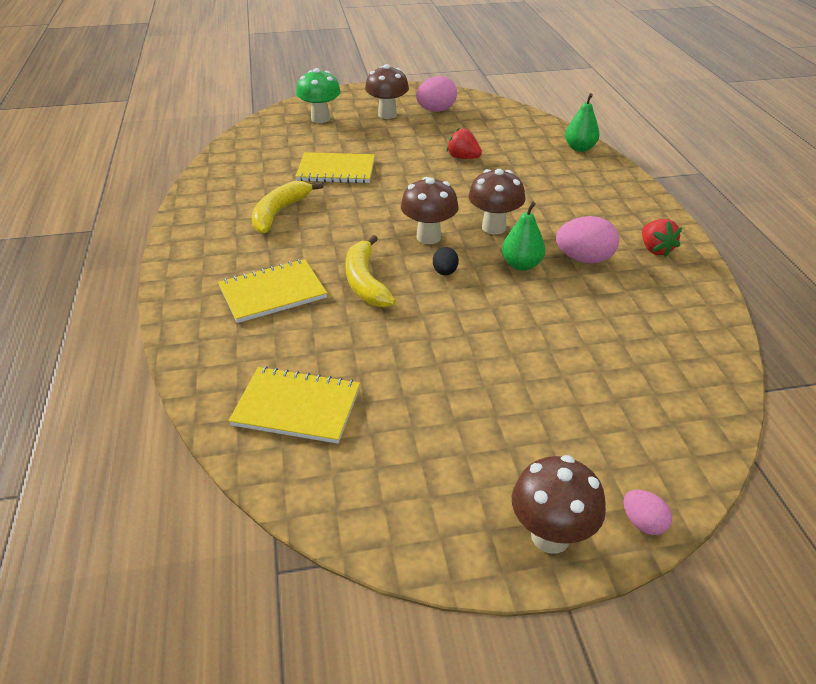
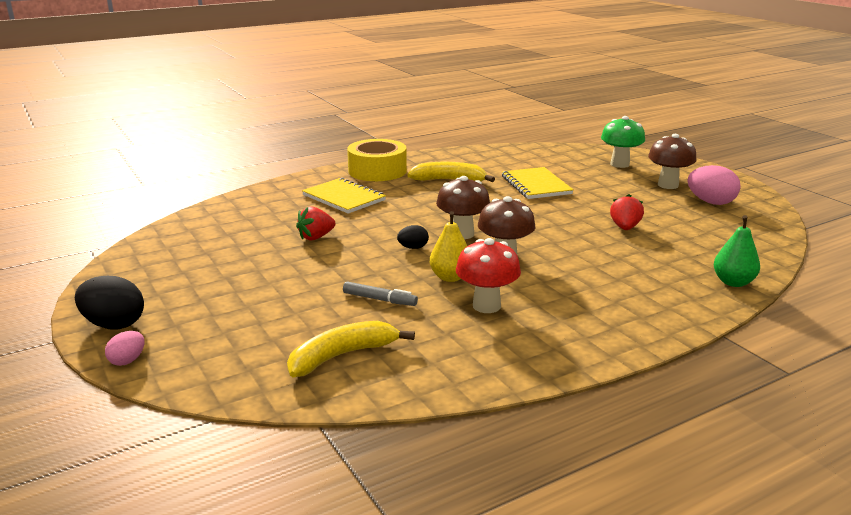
camera: 70 degrees right, 15 degrees down
(204, 253) = (377, 171): none -> yellow tape
(297, 407) = (225, 227): yellow notebook -> none
(365, 282) = (378, 222): yellow banana -> yellow banana (342, 356)
(521, 265) = (450, 277): green pear -> yellow pear
(550, 536) = (114, 324): brown mushroom -> black egg
(552, 315) = (379, 299): none -> grey marker
(584, 259) = (486, 306): pink egg -> red mushroom
(655, 249) = (542, 344): red strawberry -> red strawberry (316, 237)

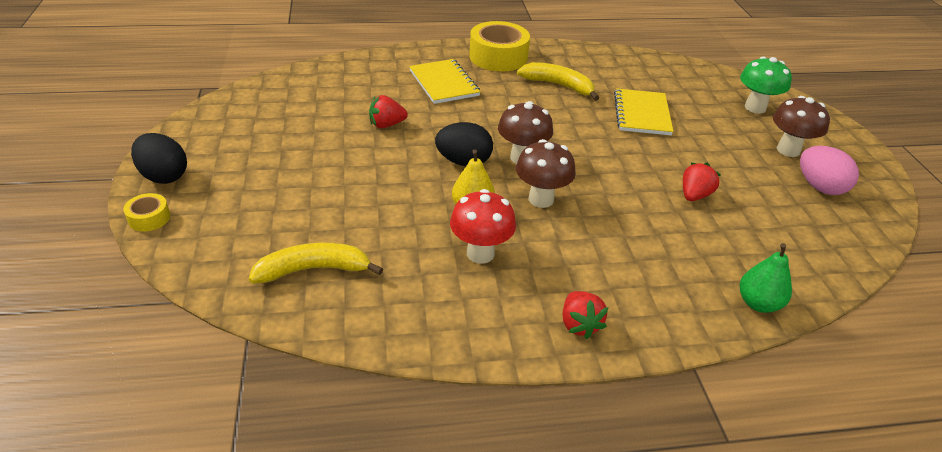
camera: 20 degrees right, 15 degrees up
(127, 360) = (149, 218): pink egg -> yellow tape
(379, 299) = (390, 215): grey marker -> none
(413, 248) = (463, 162): black egg -> black egg, size x1.81
(613, 331) = (579, 324): none -> red strawberry

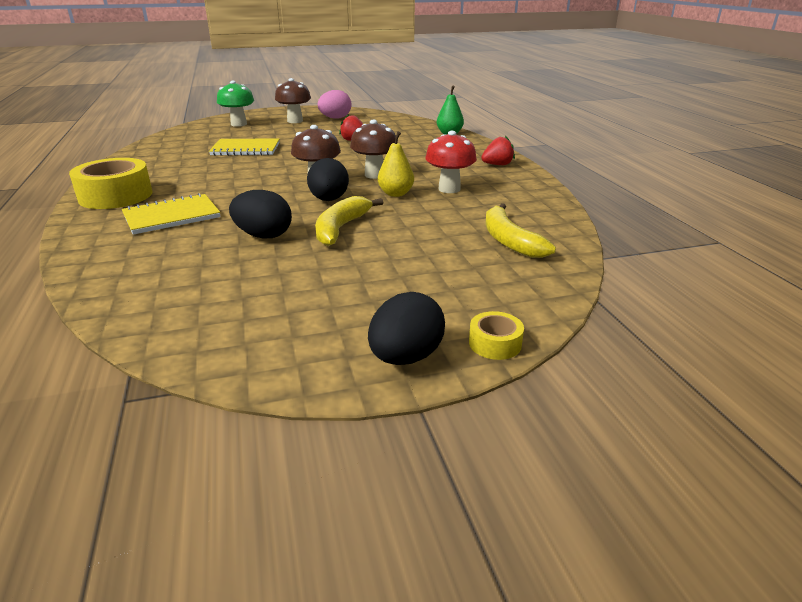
camera: 95 degrees left, 10 degrees down
(386, 125) = (263, 236): red strawberry -> black egg
(558, 85) = (190, 172): yellow banana -> yellow banana (341, 228)

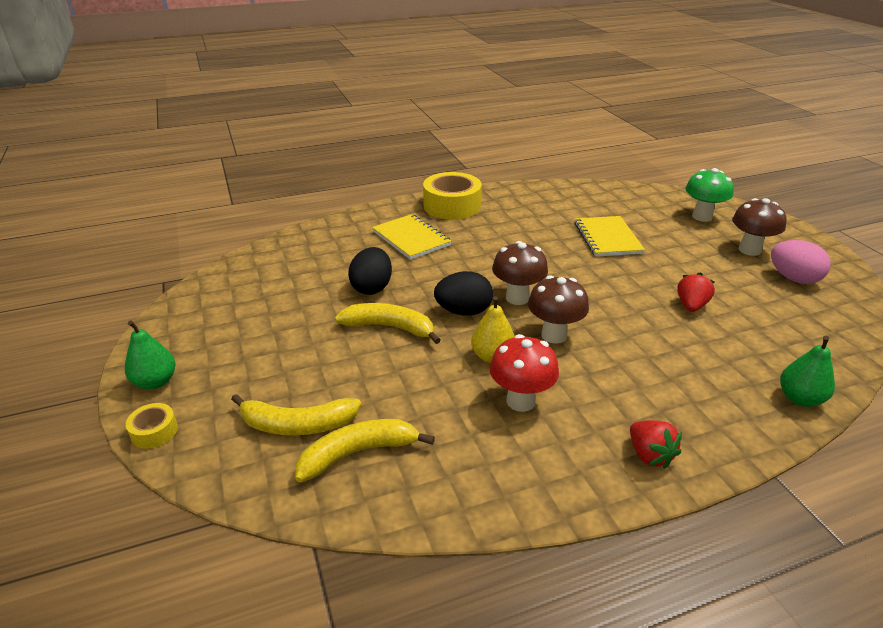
camera: 85 degrees right, 5 degrees up
(406, 357) = (155, 382): black egg -> green pear
(478, 265) = (297, 424): none -> yellow banana

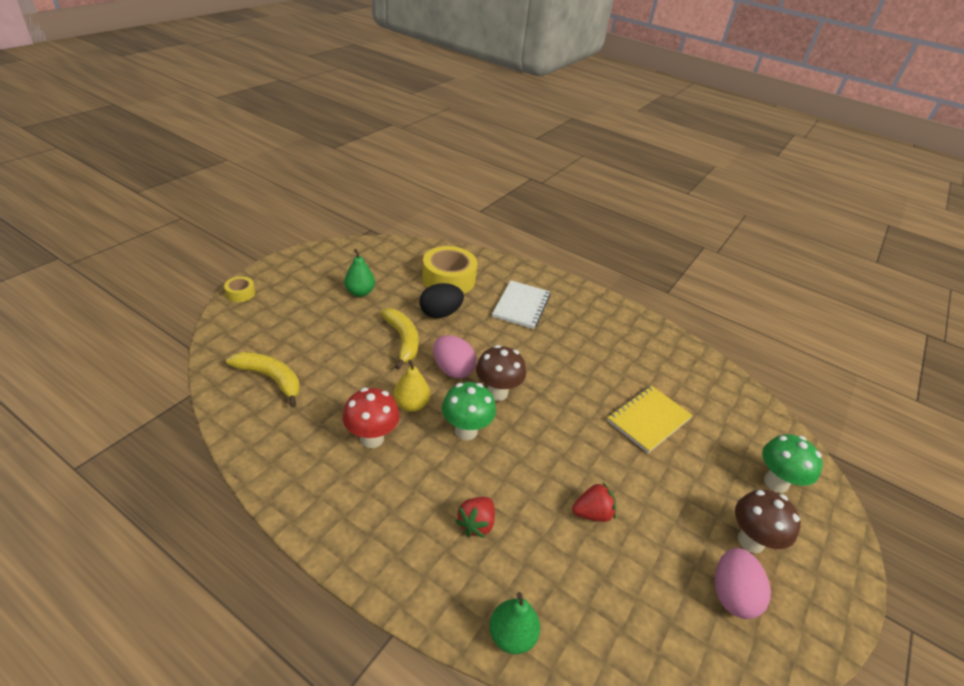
camera: 50 degrees right, 5 degrees up
(155, 382) = (279, 273): green pear -> green pear (360, 292)
(297, 424) = (279, 343): yellow banana -> none
(411, 238) = (521, 306): yellow notebook -> white notebook
(452, 206) = (592, 308): yellow tape -> yellow tape (448, 279)
(463, 311) = (452, 369): black egg -> pink egg
(554, 335) = (466, 431): brown mushroom -> green mushroom
(649, 455) = (360, 535): red strawberry -> red strawberry (476, 524)

